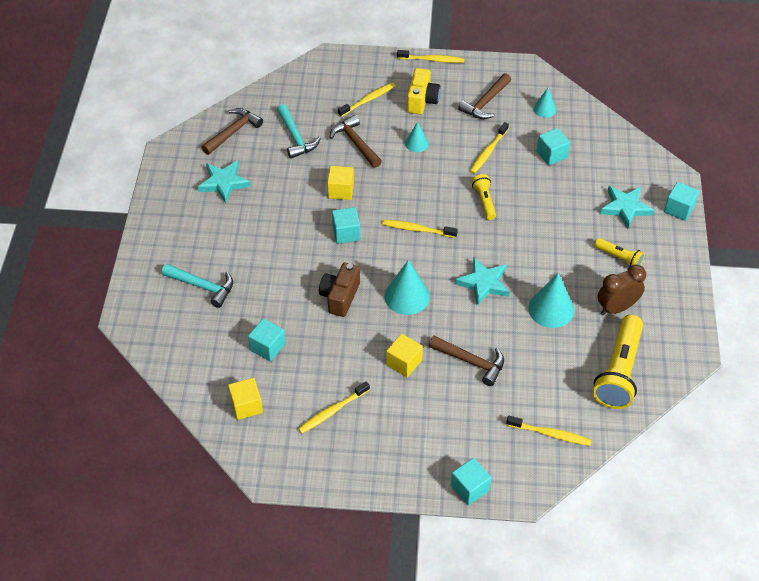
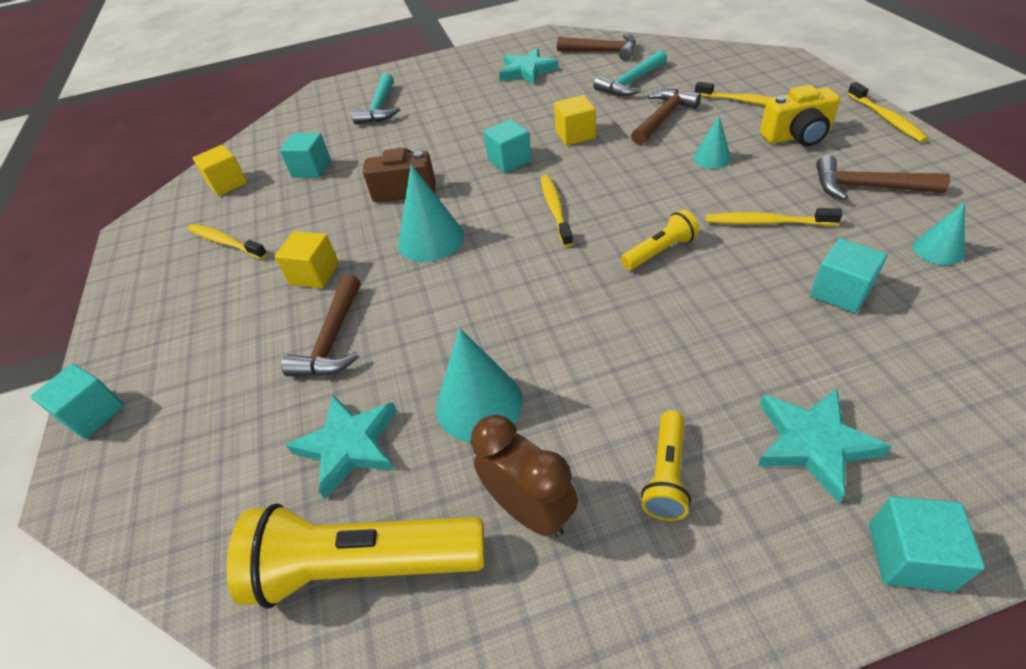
camera: 75 degrees right, 5 degrees down
(483, 283) = (493, 303): turquoise star -> turquoise star (349, 445)
(550, 434) = (198, 490): yellow toothbrush -> none

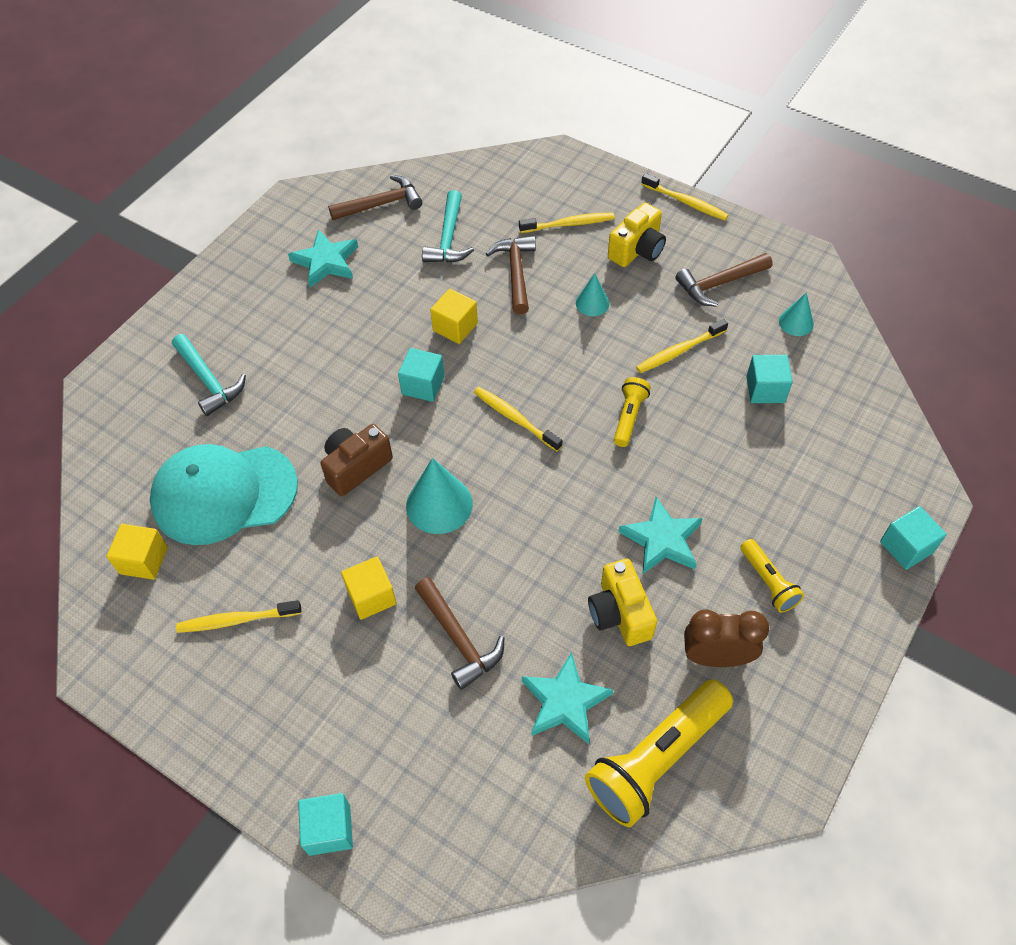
camera: 45 degrees left, 10 degrees up
(311, 169) = (224, 494): turquoise cube -> turquoise cap
(479, 403) = (620, 613): turquoise cone -> yellow camera
(813, 443) = (824, 510): turquoise star -> turquoise star (662, 539)

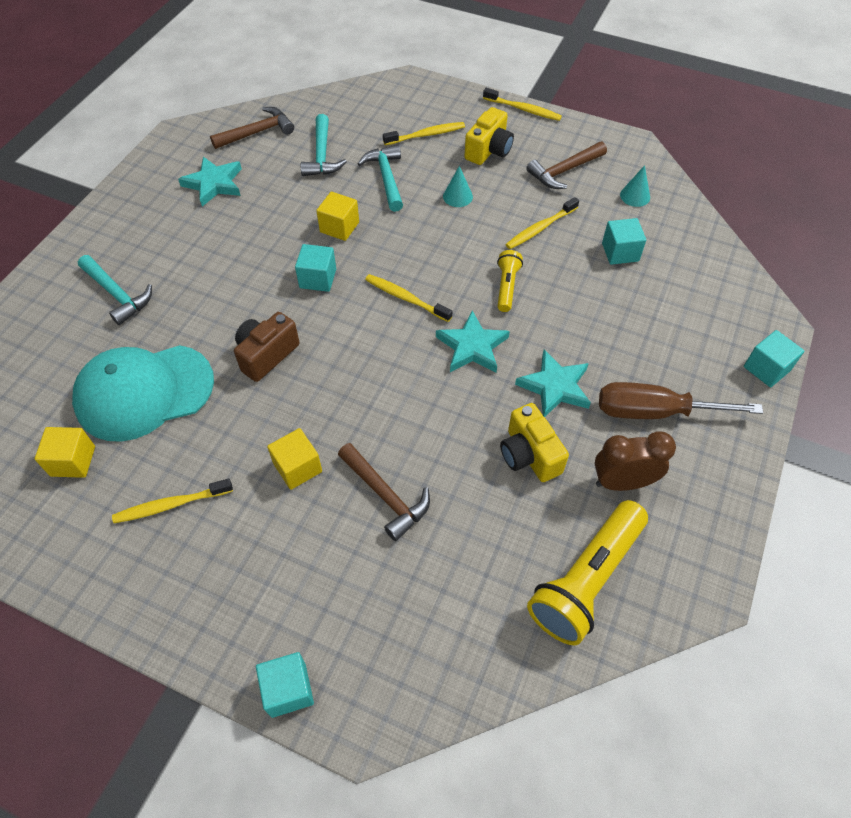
camera: 10 degrees left, 0 degrees up
(439, 504) = (348, 379): turquoise cone -> none
(516, 272) = (386, 178): brown hammer -> turquoise hammer
(564, 701) = (493, 539): turquoise star -> turquoise star (472, 346)
(768, 582) = (655, 412): yellow flashlight -> brown screwdriver

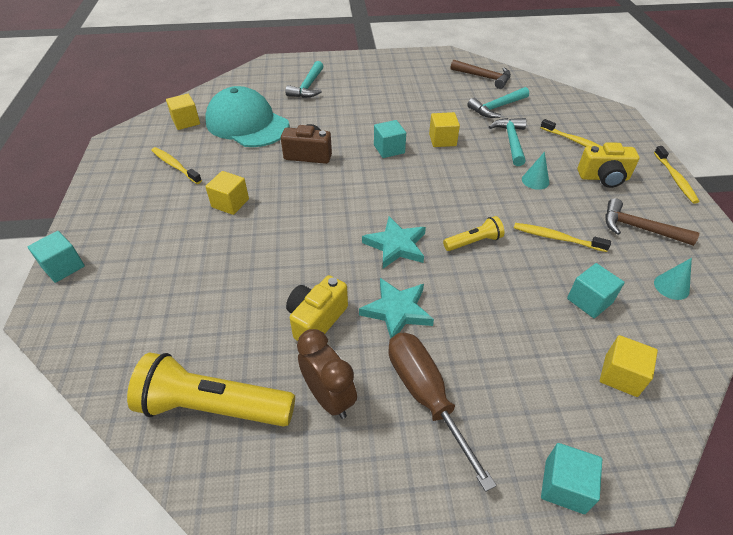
camera: 60 degrees right, 10 degrees down
(214, 184) = (423, 81): turquoise star -> none
(386, 178) = (511, 141): turquoise hammer -> turquoise hammer turned 45 degrees counterclockwise
(386, 496) = (231, 253): brown hammer -> none
(406, 298) = (410, 194): yellow toothbrush -> none
(697, 280) = (621, 375): none -> yellow cube

